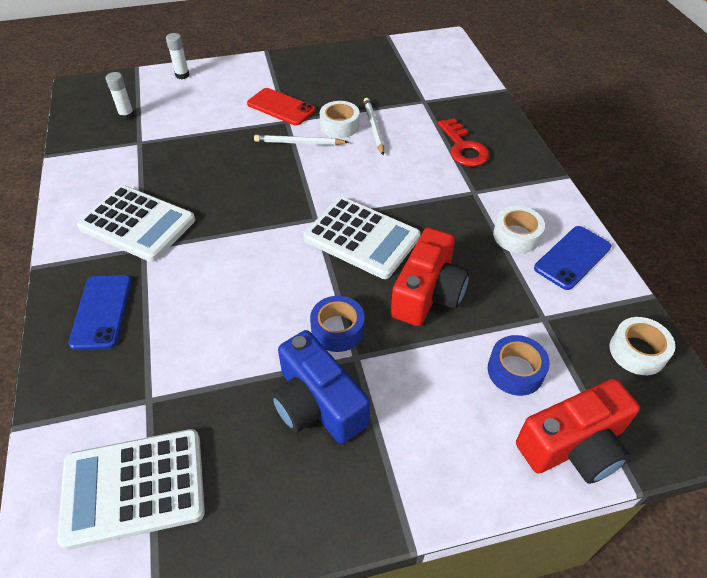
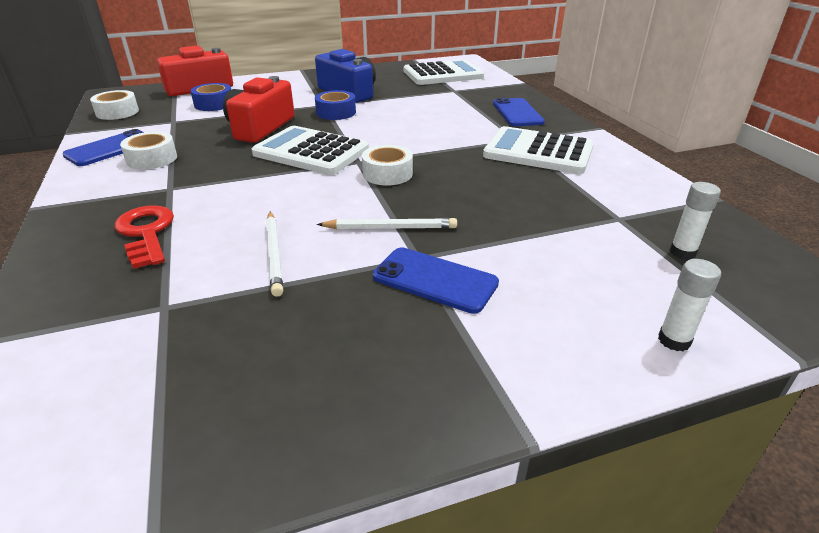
camera: 175 degrees right, 15 degrees down
(281, 107) = (435, 280): red phone -> blue phone
(339, 126) = (330, 254): white tape -> white tape (387, 174)

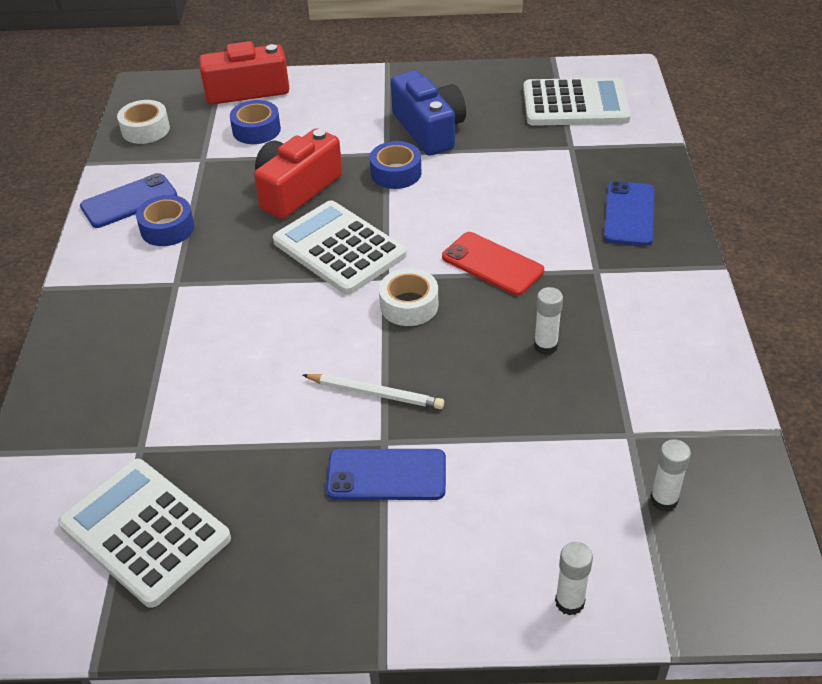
camera: 20 degrees right, 10 degrees up
(146, 233) = (142, 349): red key -> none
(152, 159) = (167, 228): white tape -> blue tape
(274, 254) = (250, 405): white pencil -> none
(435, 280) = (386, 475): blue phone -> blue phone turned 45 degrees counterclockwise
(439, 145) = (492, 264): none -> red phone
(512, 180) = (545, 346): none -> white glue stick
(538, 152) = (608, 300): white calculator -> white calculator (145, 532)

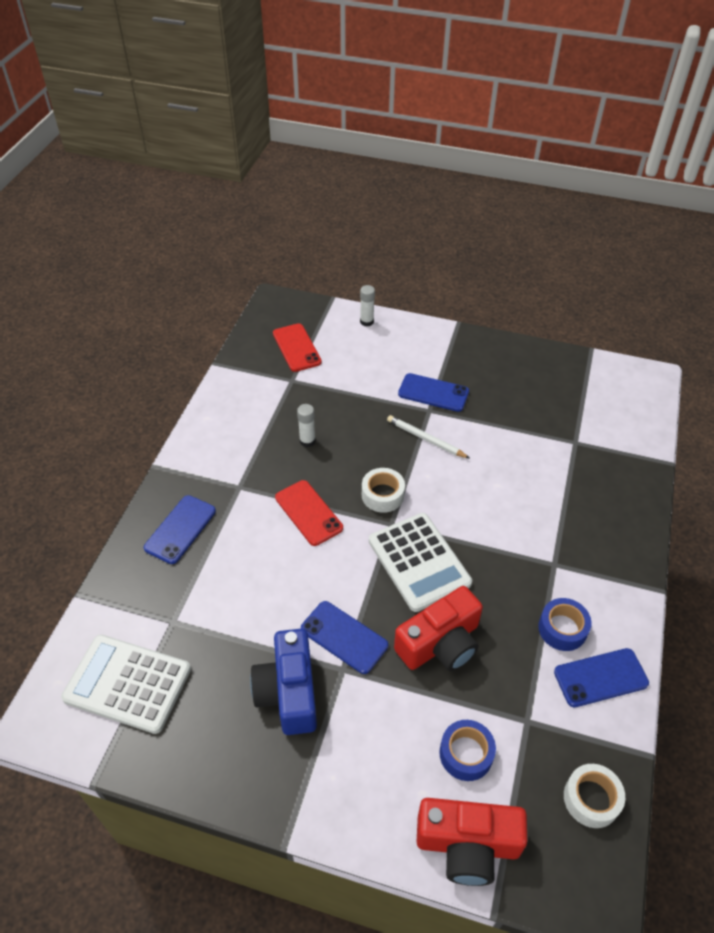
camera: 165 degrees left, 5 degrees up
(145, 532) = (570, 397): white calculator -> none
(396, 173) = (344, 637): blue tape -> blue phone
(664, 500) = (296, 348): white glue stick -> red phone

